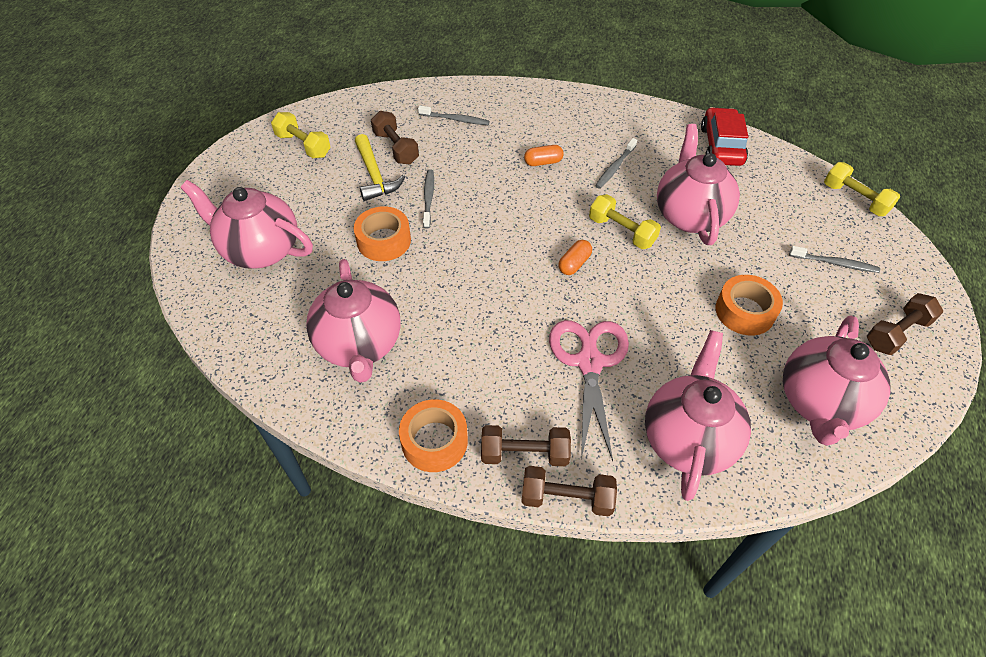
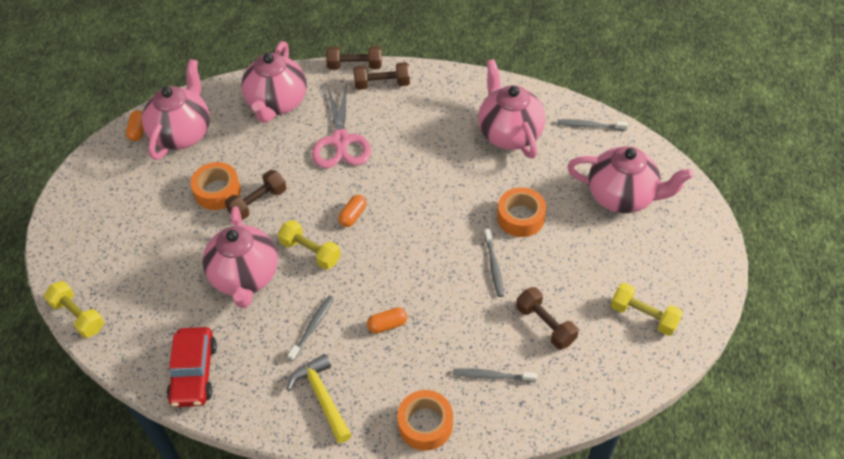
camera: 175 degrees right, 0 degrees up
(375, 175) = (554, 286): yellow hammer -> yellow hammer (322, 397)
(434, 441) = (440, 84): orange tape -> orange tape (425, 424)
(834, 263) = (127, 243): grey toothbrush -> grey toothbrush (590, 126)
(889, 417) = (138, 131): none -> orange capsule
(896, 333) = (104, 188): brown dumbbell -> brown dumbbell (258, 202)

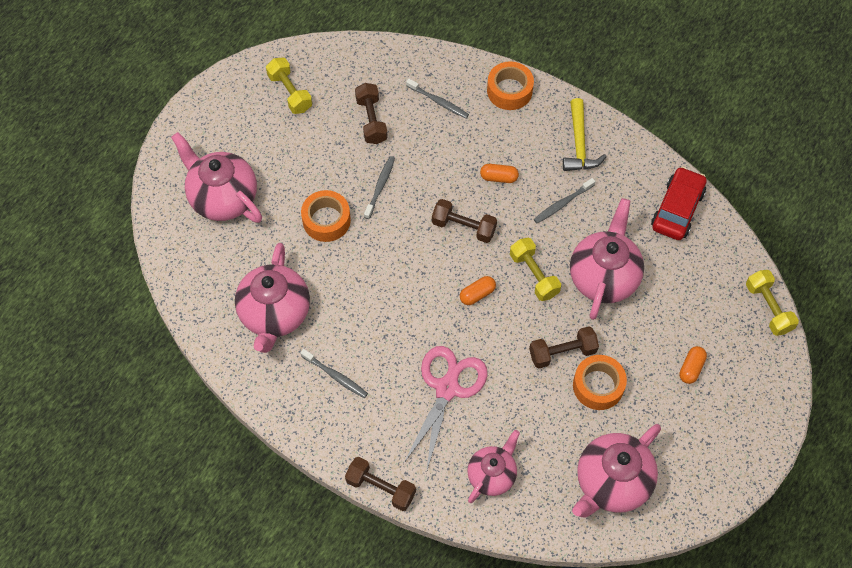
camera: 155 degrees left, 10 degrees up
(138, 131) = (660, 512): orange capsule -> orange capsule (691, 368)
(277, 103) = (492, 475): pink teapot -> pink teapot, size x0.63
(382, 84) = (365, 445): brown dumbbell -> brown dumbbell (463, 227)
(590, 126) = (192, 284): grey toothbrush -> grey toothbrush (335, 376)

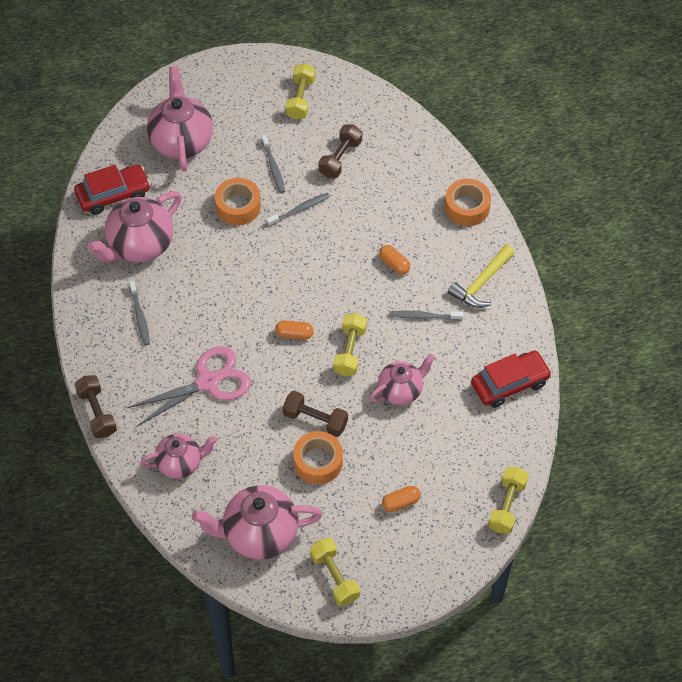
camera: 40 degrees right, 5 degrees down
(208, 287) = (113, 194): none -> red car
(438, 101) = (404, 178): grey toothbrush -> grey toothbrush (273, 167)
(463, 227) = (332, 280): brown dumbbell -> none
(603, 277) = (401, 390): pink teapot -> pink teapot, size x0.63
(702, 470) = (334, 577): none -> yellow dumbbell

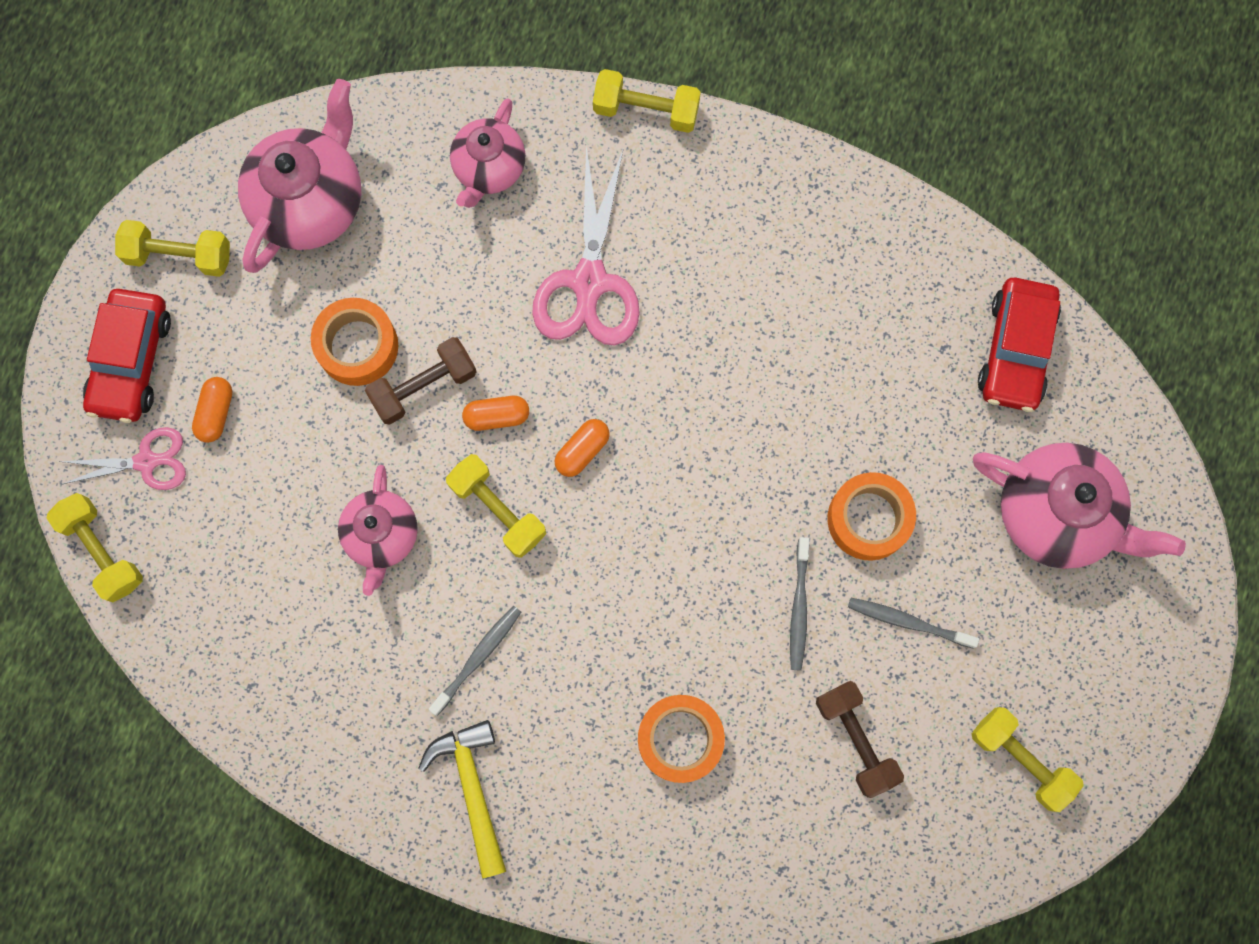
camera: 125 degrees right, 20 degrees up
(97, 413) = (646, 110): brown dumbbell -> yellow dumbbell
(140, 245) = (893, 332): pink teapot -> none
(140, 316) = (766, 257): grey toothbrush -> none
(394, 264) = (600, 681): orange capsule -> orange capsule (497, 416)
(449, 517) = (146, 461): none -> pink scissors
(467, 207) = (624, 873): orange tape -> orange tape (680, 739)
(509, 383) = (278, 699): red car -> red car (131, 361)

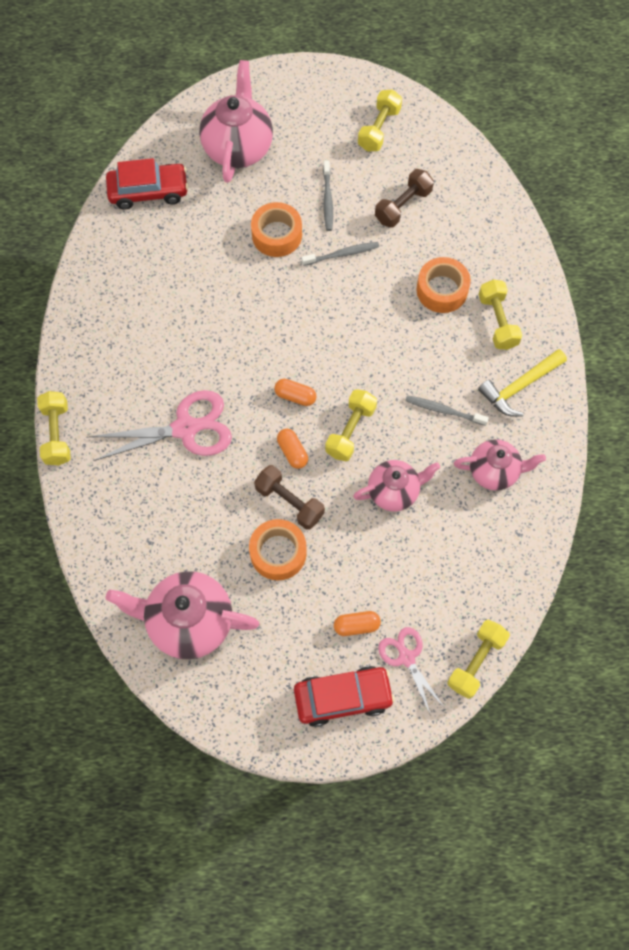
camera: 110 degrees left, 10 degrees down
(179, 255) = (257, 696): yellow dumbbell -> yellow dumbbell (497, 321)
(489, 169) = (128, 515): pink teapot -> pink teapot (494, 471)

